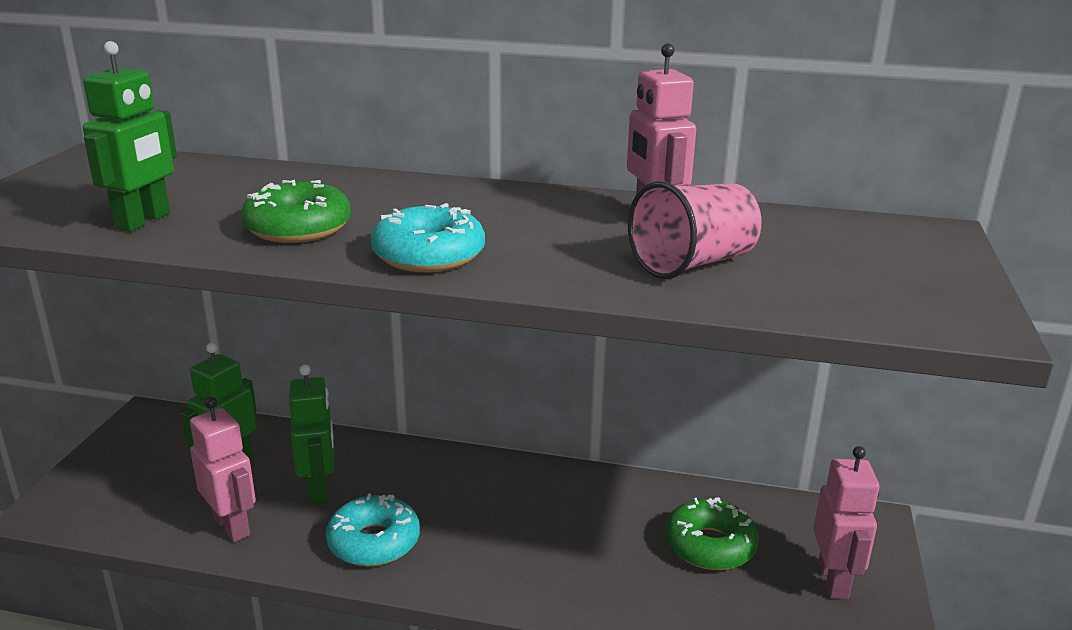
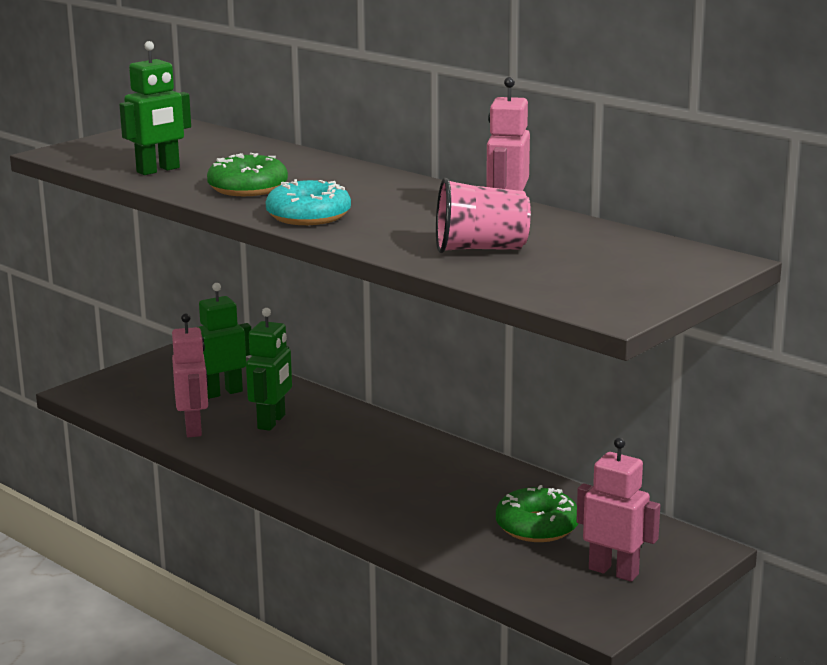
camera: 30 degrees right, 5 degrees down
(374, 542) = (282, 460): turquoise donut -> none
(833, 581) = (613, 571): pink robot -> pink robot turned 90 degrees counterclockwise

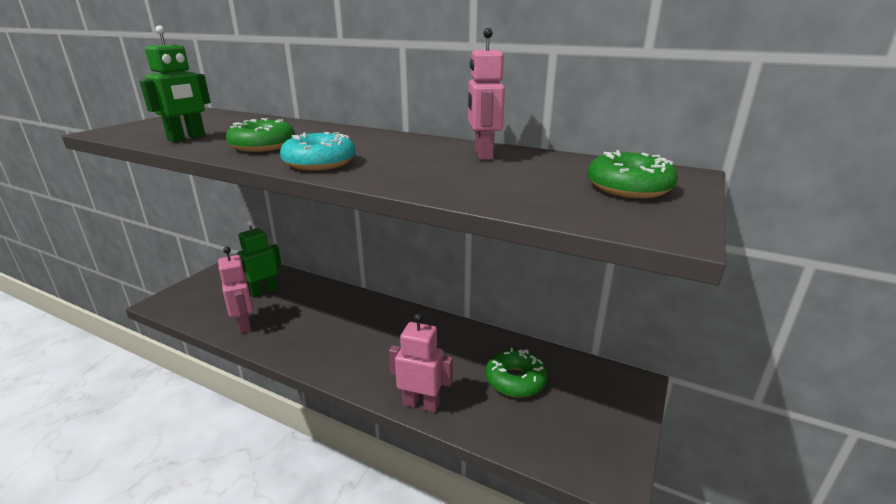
camera: 15 degrees left, 5 degrees up
(272, 422) = (301, 311): green robot -> none
(480, 249) = (484, 179): pink cup -> none
(613, 571) = (591, 418): pink robot -> pink robot (421, 404)
(631, 271) = (628, 187): none -> green donut

